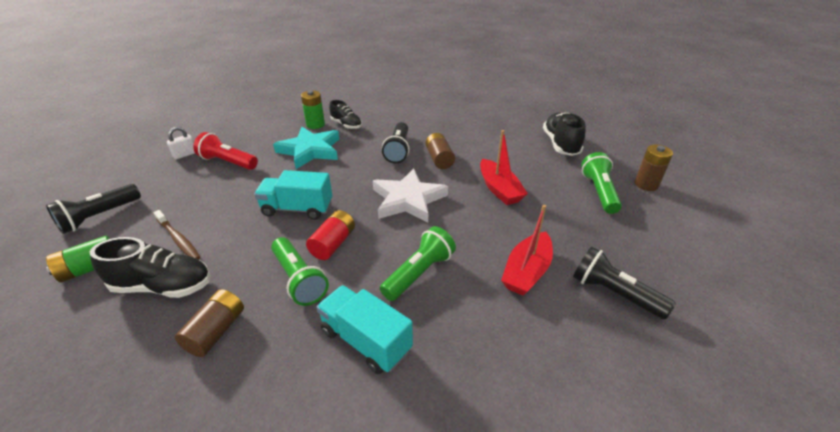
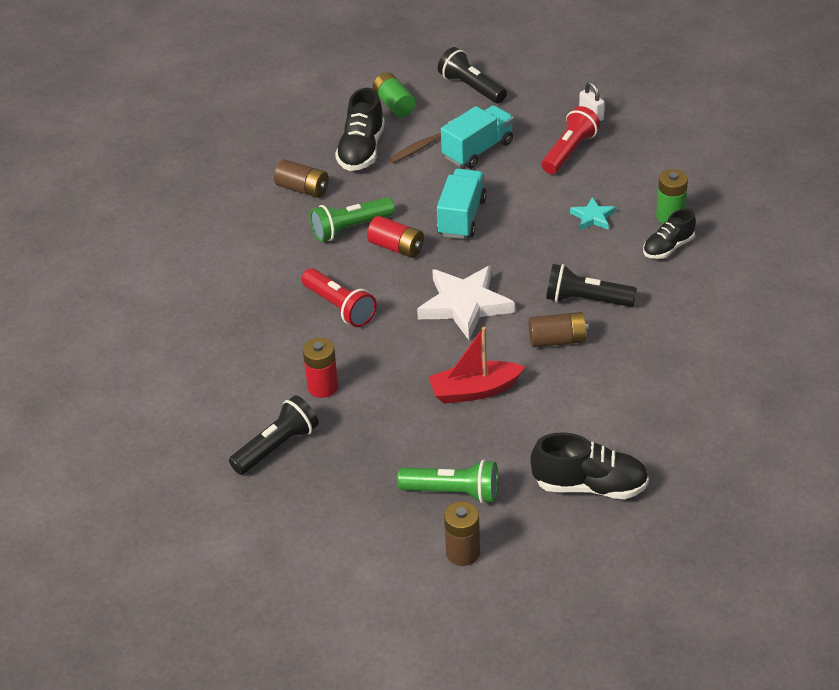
camera: 100 degrees right, 5 degrees up
(310, 150) = (593, 217): turquoise star -> turquoise star, size x0.50
(366, 340) = (270, 272): turquoise truck -> turquoise truck (478, 150)
(419, 273) = (340, 307): green flashlight -> red flashlight
(526, 271) = (323, 387): red boat -> red battery

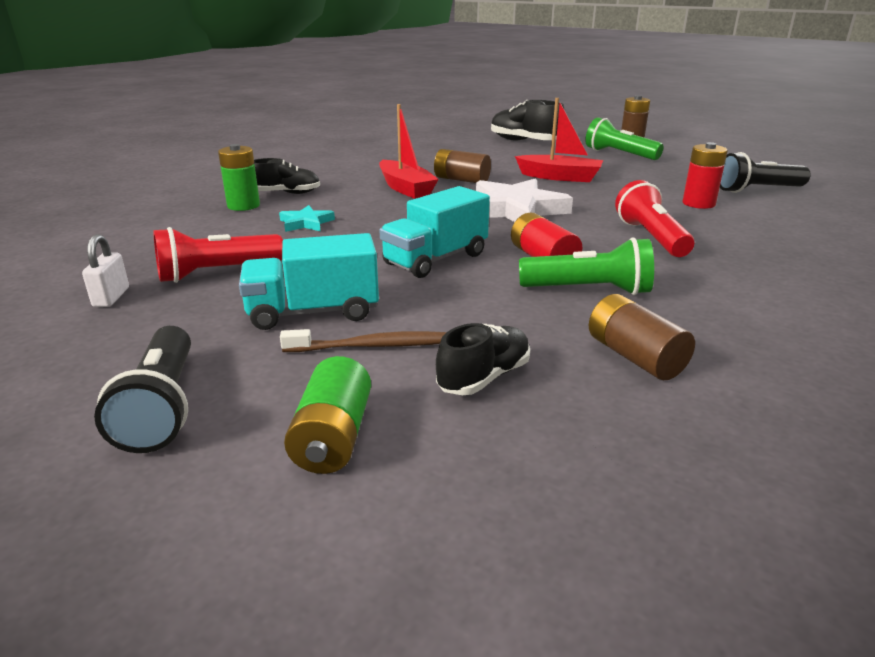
camera: 150 degrees left, 15 degrees down
(361, 150) = (484, 377): black shoe -> black shoe, size x0.64
(586, 300) = (405, 188): black flashlight -> red boat

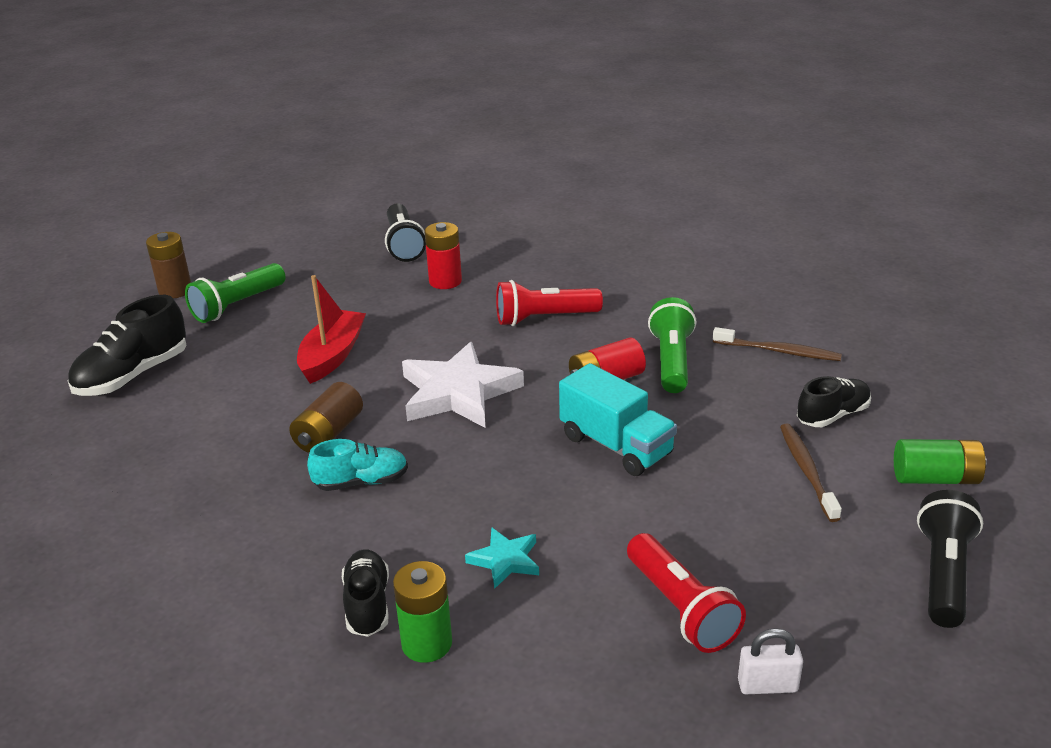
camera: 90 degrees left, 5 degrees up
(162, 407) = (943, 574): black flashlight -> black flashlight turned 60 degrees counterclockwise
(313, 312) = (757, 515): turquoise truck -> none
(405, 188) = (361, 482): red boat -> turquoise shoe
(484, 377) = (832, 415): black shoe -> black shoe turned 105 degrees clockwise
(634, 357) = (779, 351): brown battery -> brown toothbrush

